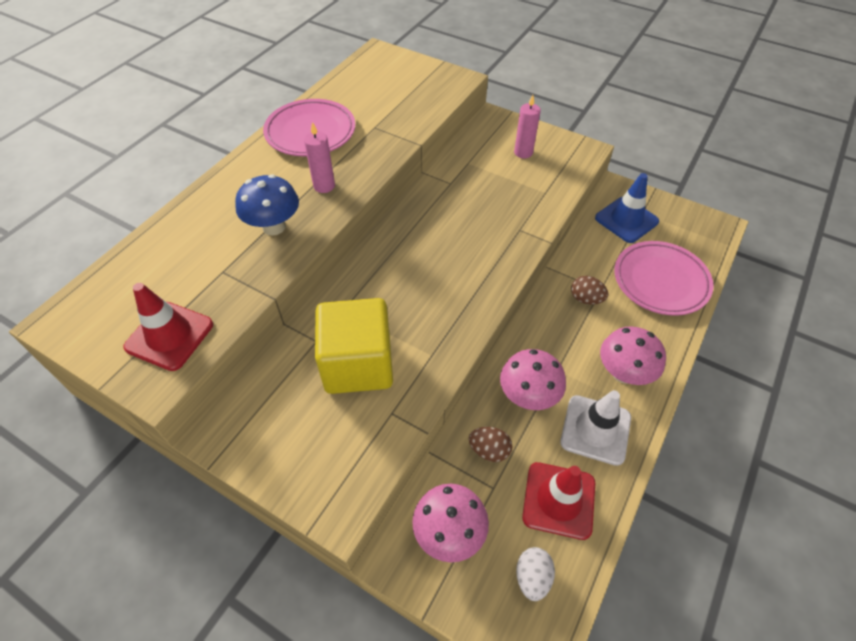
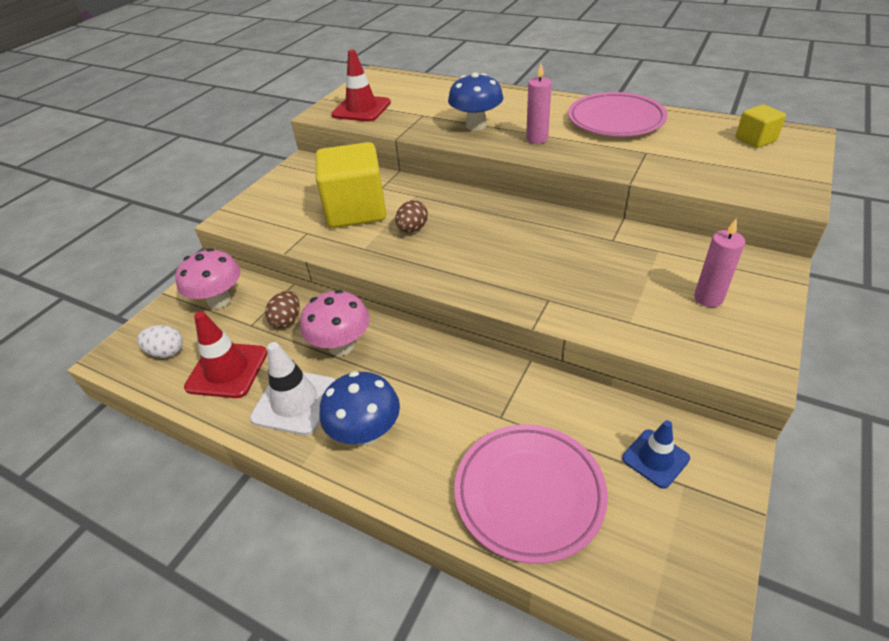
camera: 90 degrees right, 10 degrees down
(376, 72) = (755, 139): none -> yellow cube
(586, 299) = (481, 399): brown egg -> brown egg (412, 229)
(623, 373) = (366, 433): pink mushroom -> blue mushroom
(626, 220) = (655, 458): blue traffic cone -> blue traffic cone, size x0.64

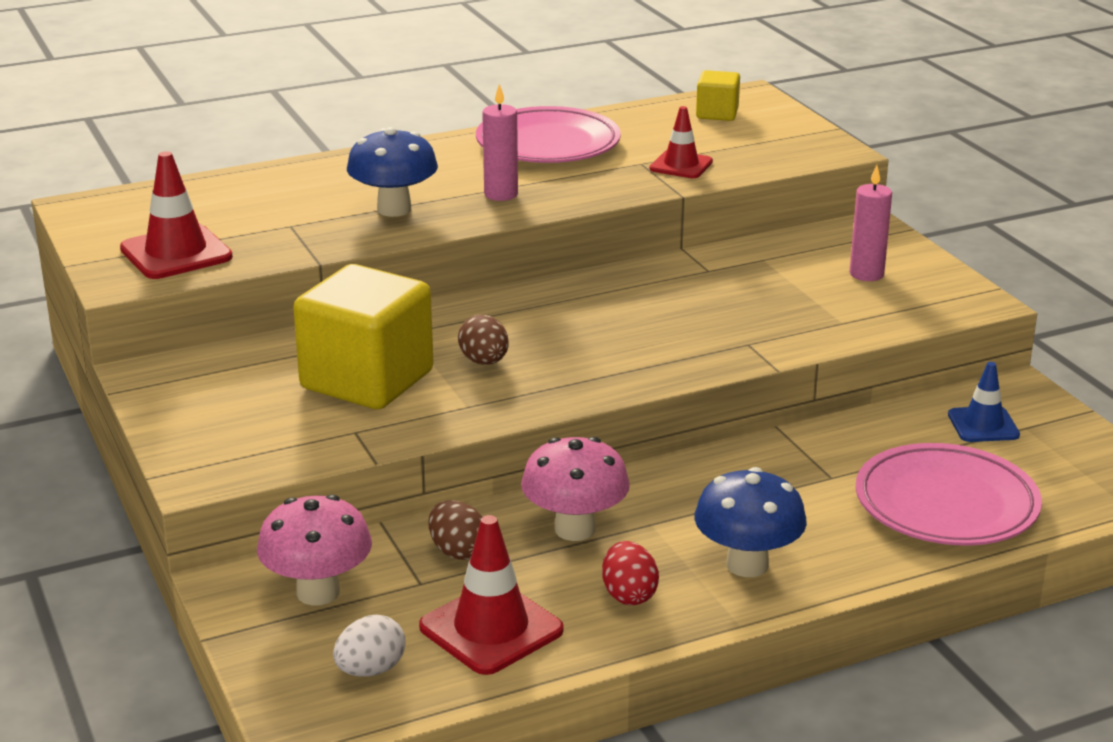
camera: 55 degrees left, 15 degrees down
(295, 401) = (629, 595): white traffic cone -> red egg
(666, 163) = (681, 165): none -> red traffic cone

